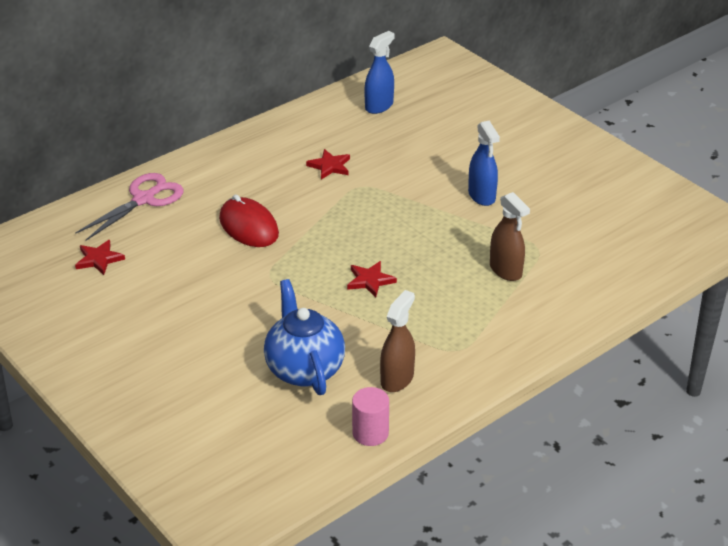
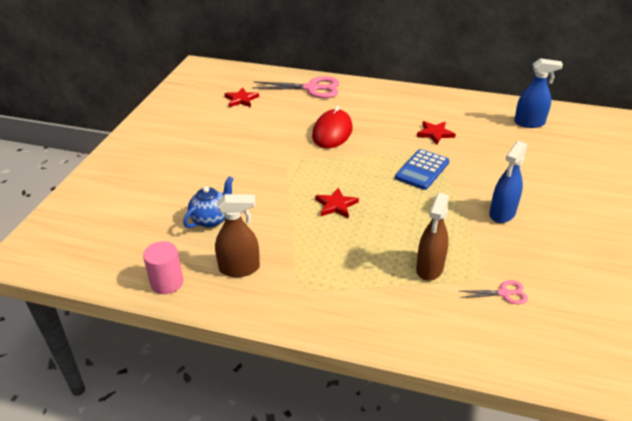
camera: 55 degrees right, 0 degrees up
(304, 369) = (211, 219): blue teapot -> blue teapot, size x0.61
(376, 204) = (422, 170): none -> blue calculator
(568, 249) = (504, 293): none -> pink scissors

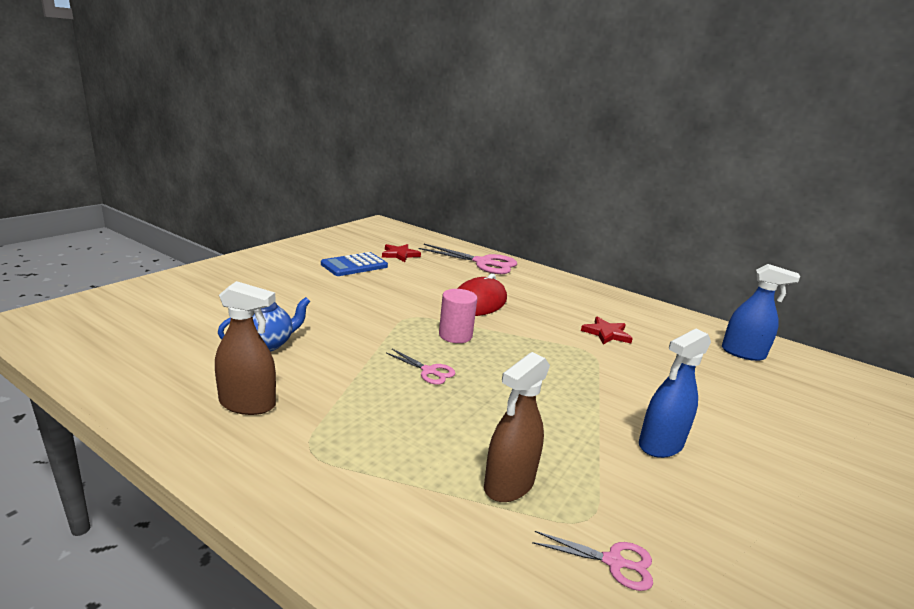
camera: 15 degrees right, 15 degrees down
(167, 282) = (147, 393): pink cylinder -> pink cylinder (455, 335)
(336, 205) = (429, 371): red star -> pink scissors
(422, 170) = (568, 365): blue calculator -> blue calculator (354, 265)

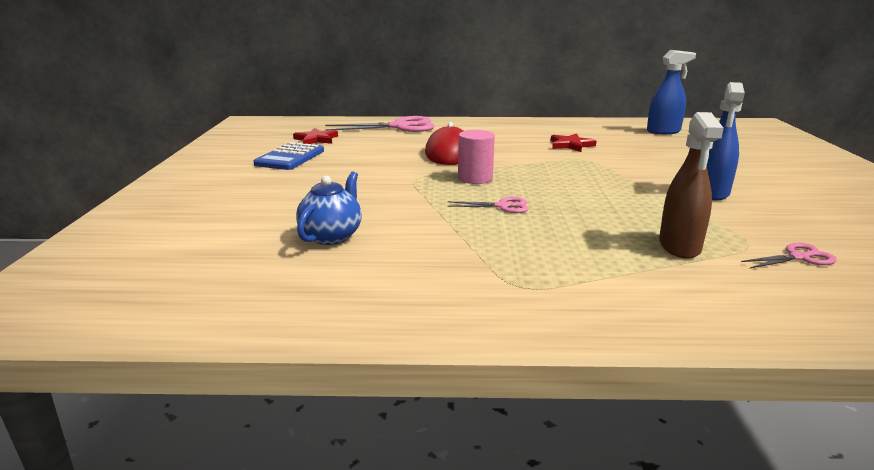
camera: 30 degrees left, 0 degrees up
(248, 404) = (407, 280): brown spray bottle -> none

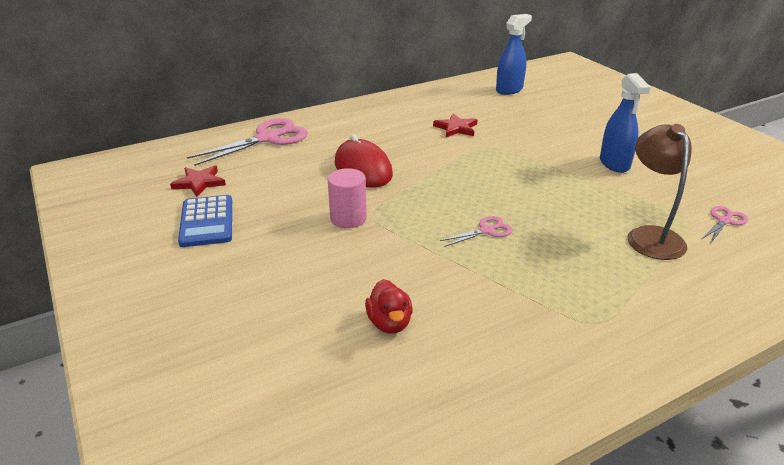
camera: 30 degrees left, 10 degrees up
(332, 236) = (389, 323): blue teapot -> red duck
(475, 178) = (425, 199): pink cylinder -> pink cylinder (348, 218)
(679, 247) = (650, 236): brown spray bottle -> brown lamp

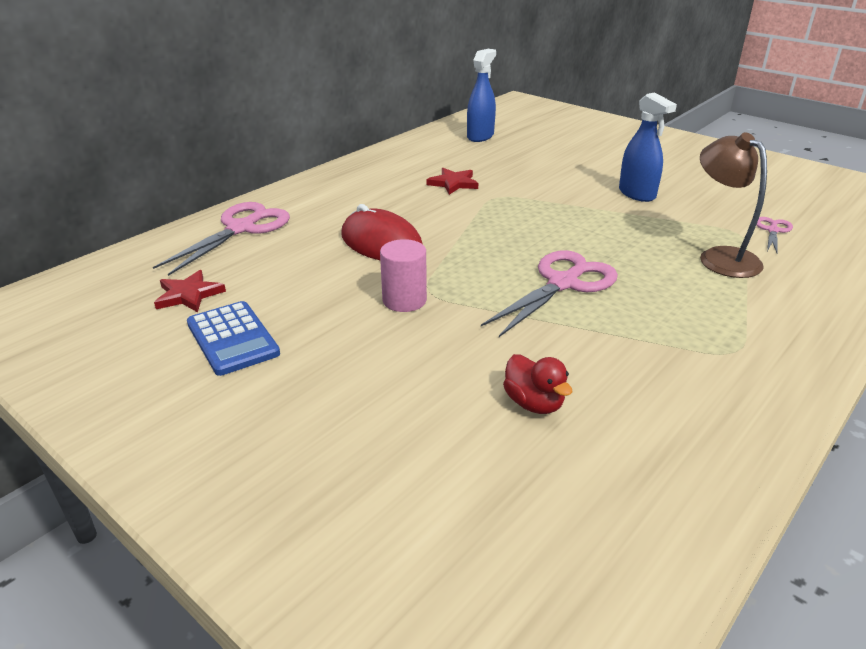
camera: 20 degrees left, 0 degrees up
(486, 230) = (563, 283): pink scissors -> pink scissors, size x2.00

